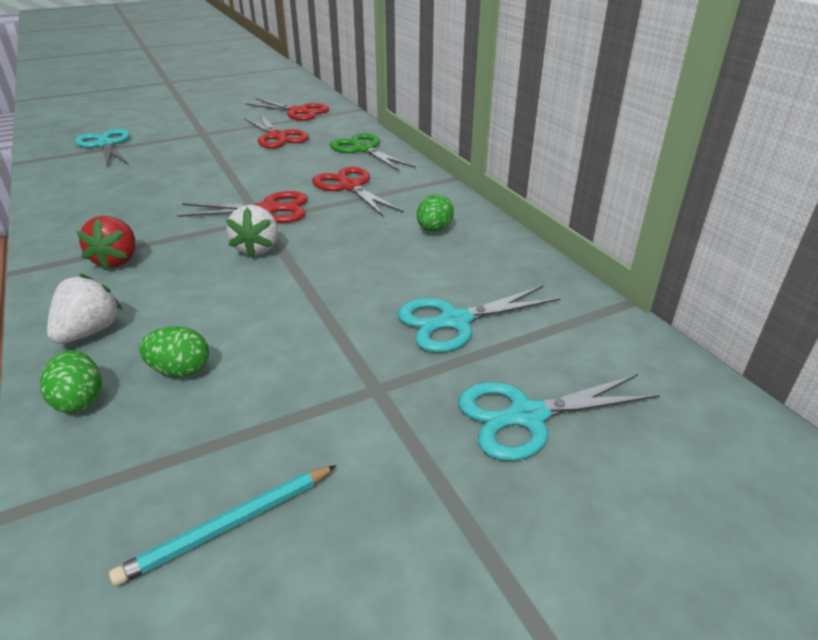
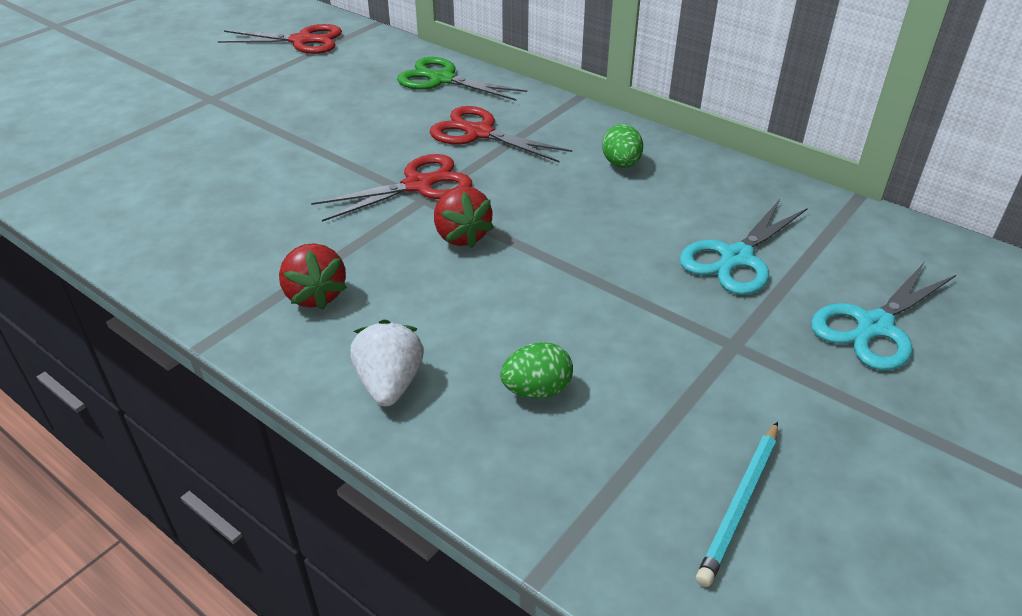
camera: 25 degrees left, 5 degrees up
(80, 400) = (471, 454): green egg -> none
(106, 145) = (91, 144): turquoise scissors -> none
(257, 249) = (461, 236): white strawberry -> red strawberry
(277, 137) = (317, 83): red scissors -> none

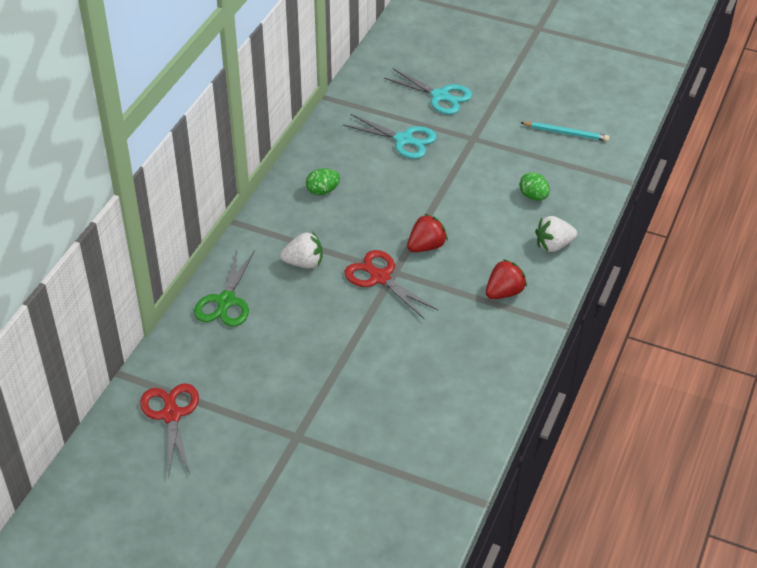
camera: 105 degrees left, 5 degrees up
(479, 133) = (304, 263): red scissors -> white strawberry

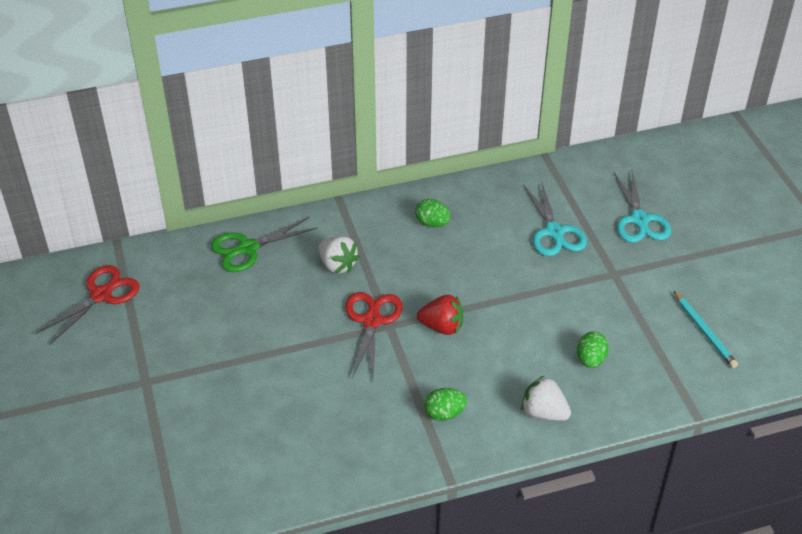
camera: 50 degrees right, 0 degrees up
(504, 292) = (444, 413): red strawberry -> green egg

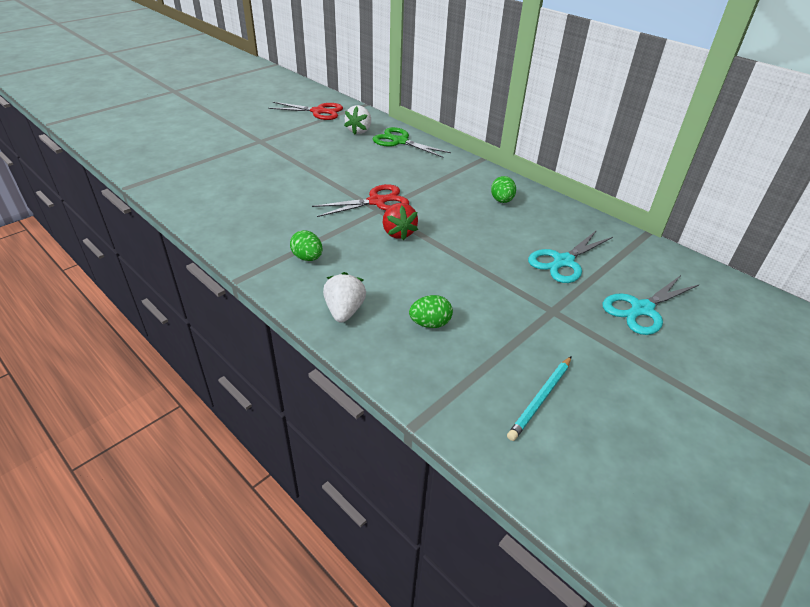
camera: 60 degrees right, 5 degrees down
(337, 265) = (418, 175): white strawberry -> white strawberry (359, 131)

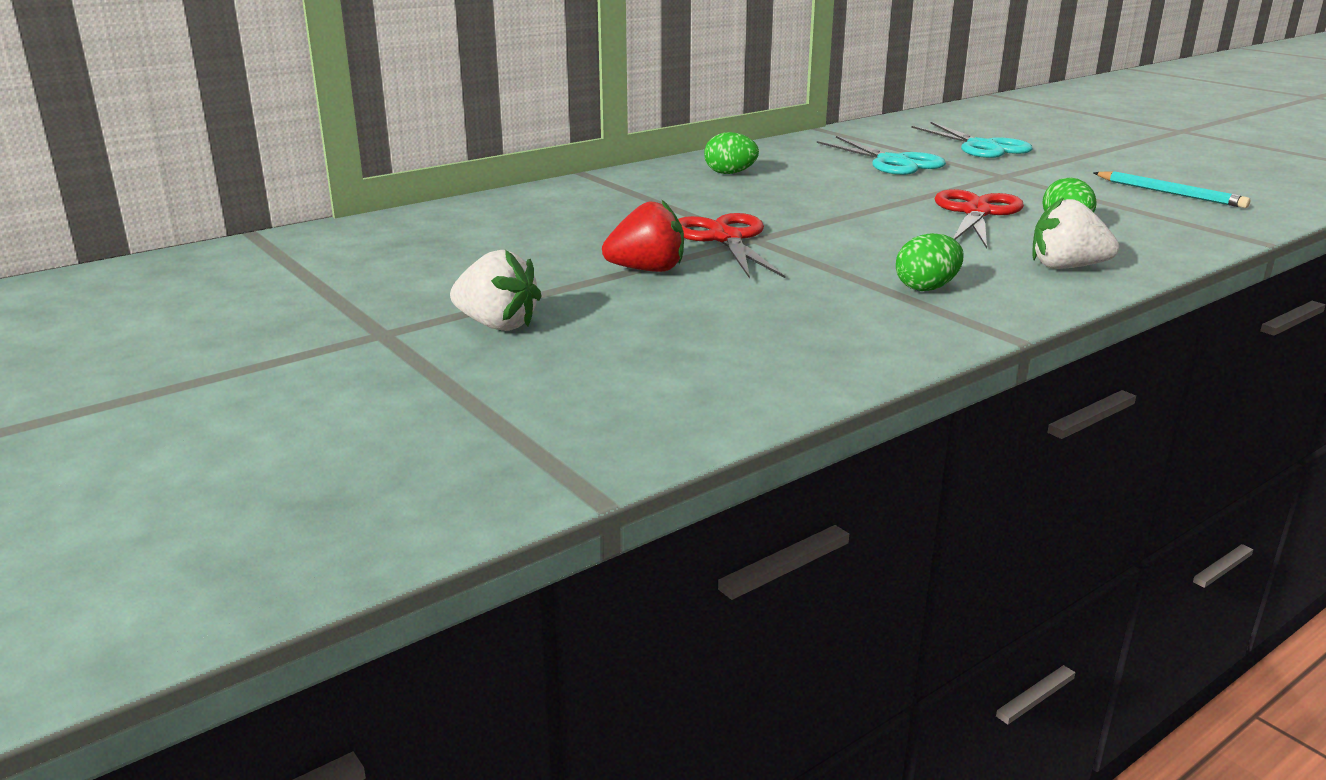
camera: 80 degrees left, 15 degrees down
(318, 111) = (248, 274): red scissors -> red scissors (976, 212)
(359, 131) = (401, 241): white strawberry -> white strawberry (497, 325)
(398, 233) = (833, 230): red strawberry -> red strawberry (647, 270)
(400, 141) = (478, 214): green scissors -> none

